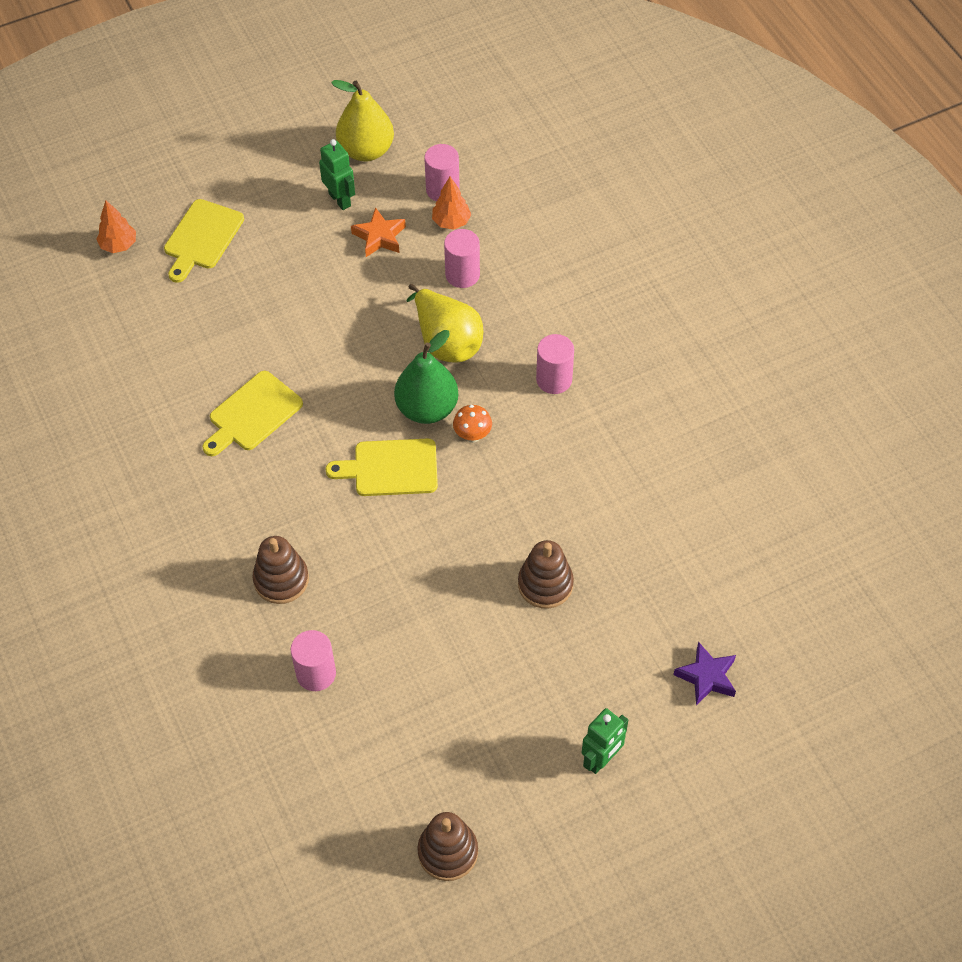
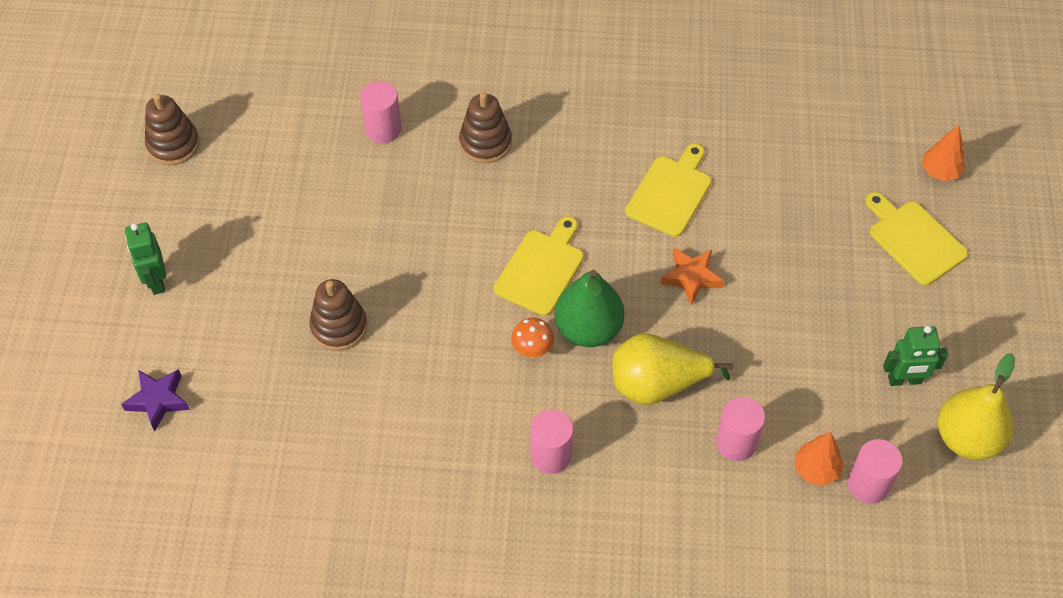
camera: 120 degrees right, 0 degrees up
(252, 414) = (670, 193): yellow cutting board -> yellow cutting board turned 45 degrees clockwise
(379, 237) = (831, 392): orange star -> orange star (691, 277)

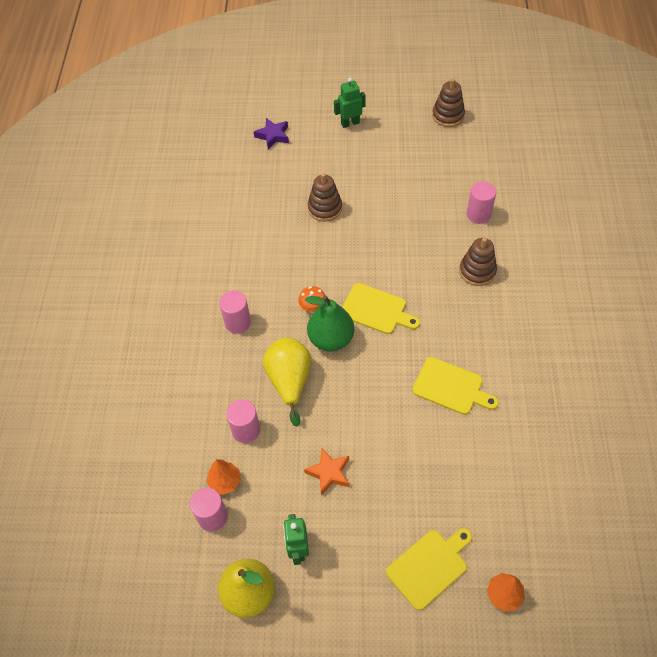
camera: 90 degrees right, 0 degrees up
(691, 277) = (377, 401): orange star -> orange star (329, 473)

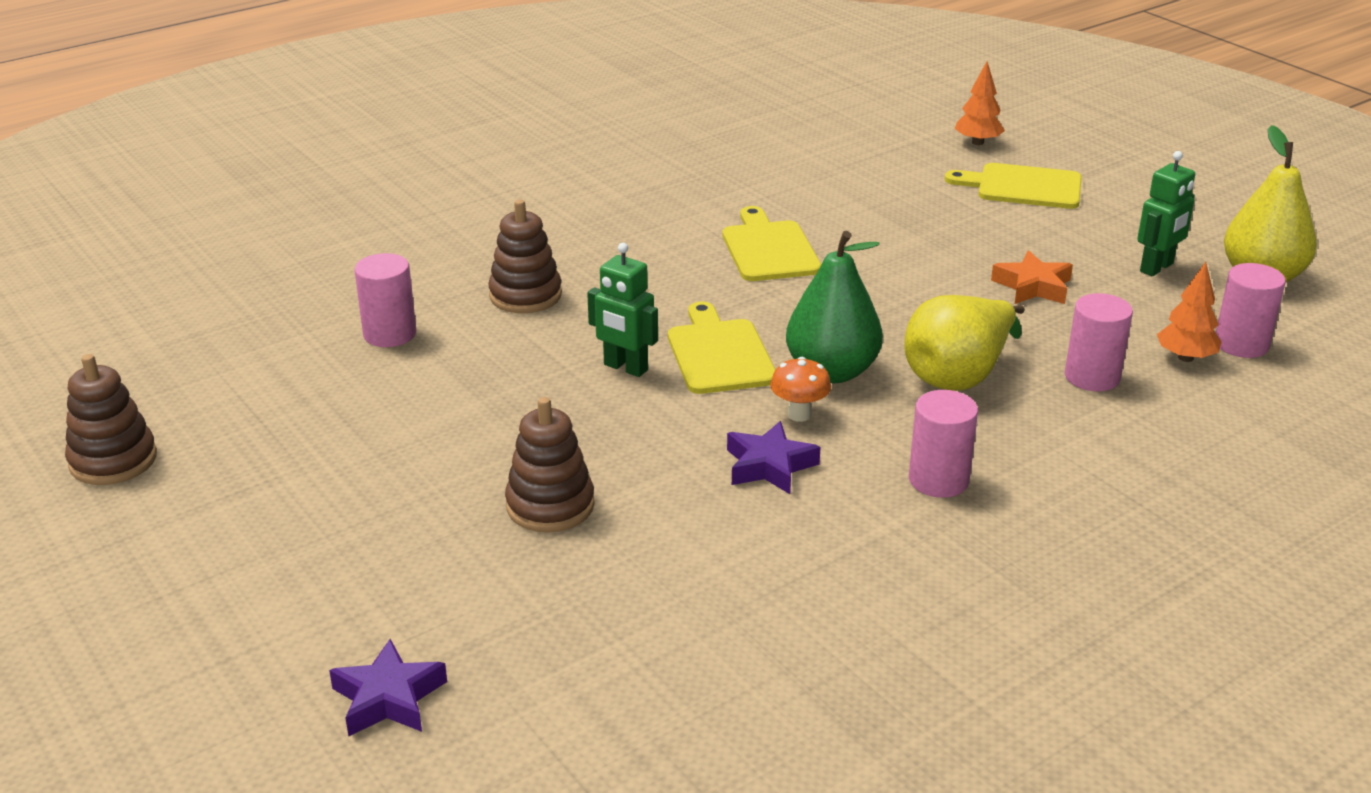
camera: 130 degrees left, 25 degrees down
(291, 279) = (769, 466): none -> purple star
(350, 123) = (240, 589): green robot -> green robot (625, 368)

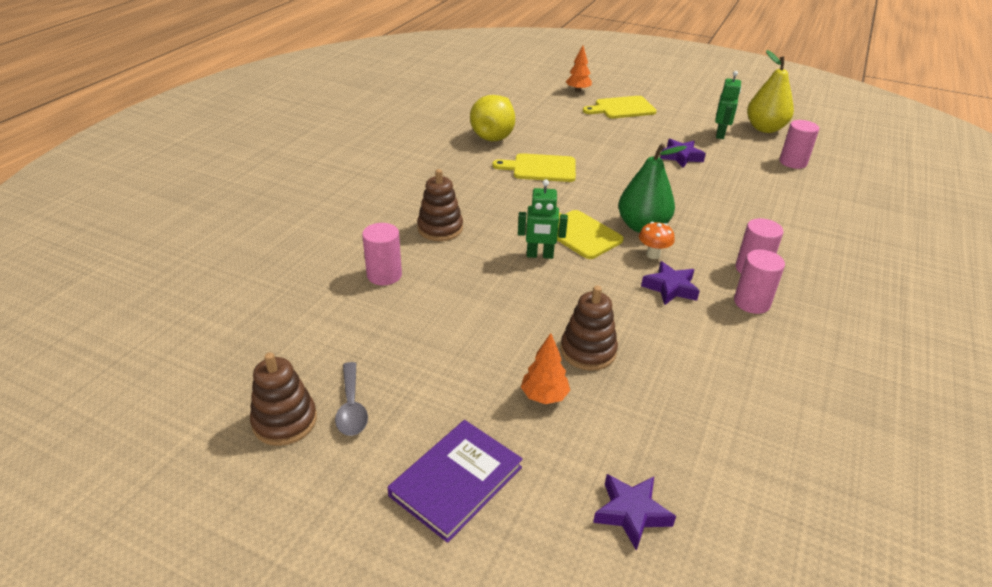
camera: 30 degrees left, 5 degrees up
(196, 471) = (351, 407): none -> grey spoon
(227, 587) = (456, 481): none -> purple book
(768, 249) = (540, 168): yellow cutting board -> yellow cutting board turned 45 degrees counterclockwise
(959, 376) = (700, 211): yellow pear -> yellow pear (494, 135)
(1033, 286) = (681, 157): orange star -> purple star
(1092, 377) = (754, 195): pink cylinder -> pink cylinder (751, 302)
(1185, 357) = (779, 175): orange tree -> orange tree (544, 396)

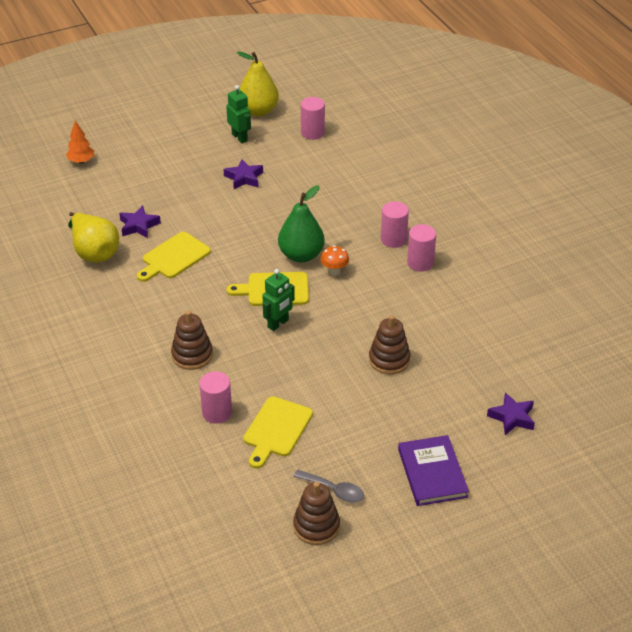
camera: 50 degrees left, 5 degrees up
(544, 396) = (406, 401): orange tree -> none
(622, 108) = (141, 157): yellow cutting board -> yellow cutting board (276, 430)
(670, 288) = (373, 287): purple star -> purple star (139, 226)

